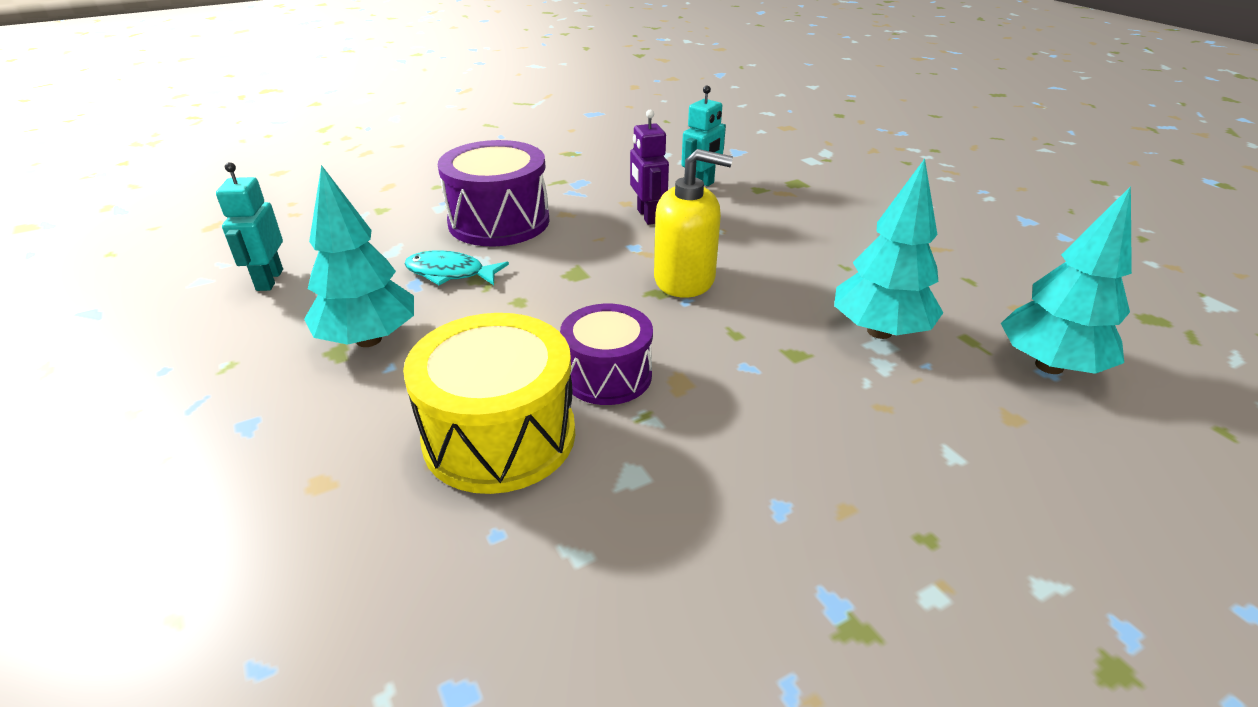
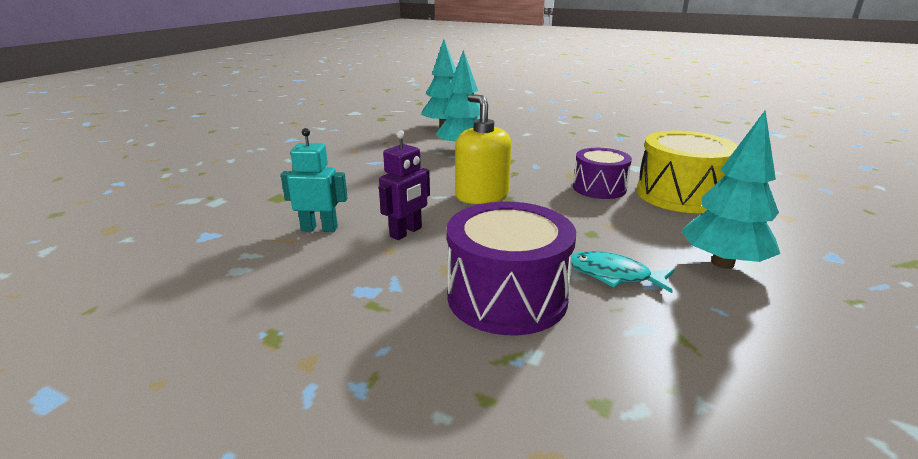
camera: 125 degrees left, 10 degrees down
(269, 280) = (807, 372): turquoise robot -> none
(450, 273) = (614, 275): turquoise fish -> turquoise fish turned 135 degrees clockwise

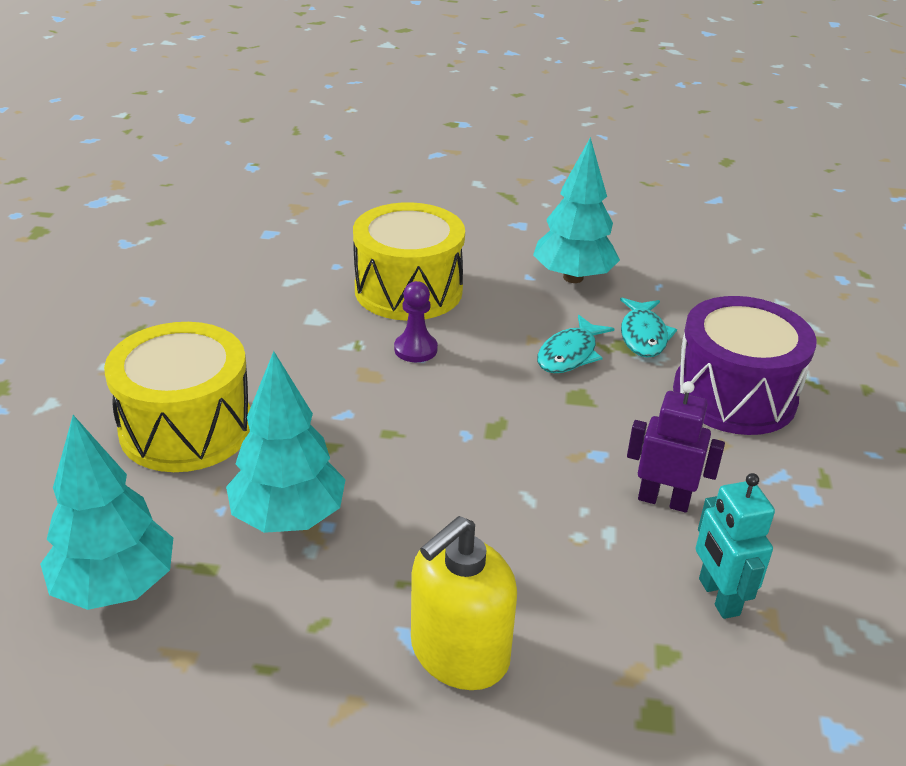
camera: 110 degrees left, 10 degrees up
(482, 196) = (501, 453): yellow soap dispenser -> yellow soap dispenser (459, 652)
(536, 139) = (186, 428): none -> yellow drum
(586, 236) = (570, 354): none -> turquoise fish
(599, 188) = (415, 349): purple drum -> purple pawn

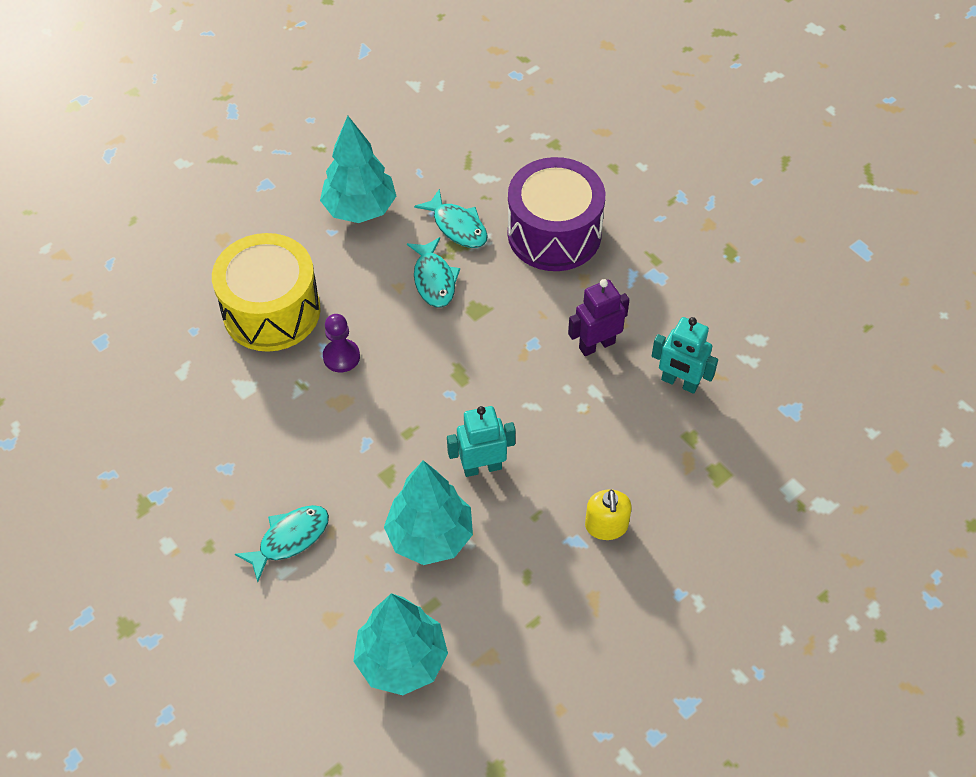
camera: 45 degrees left, 20 degrees up
(186, 428) = (289, 539): yellow drum -> turquoise fish
(412, 505) = (482, 467): none -> turquoise robot
(459, 652) = (606, 526): yellow soap dispenser -> yellow soap dispenser, size x0.60

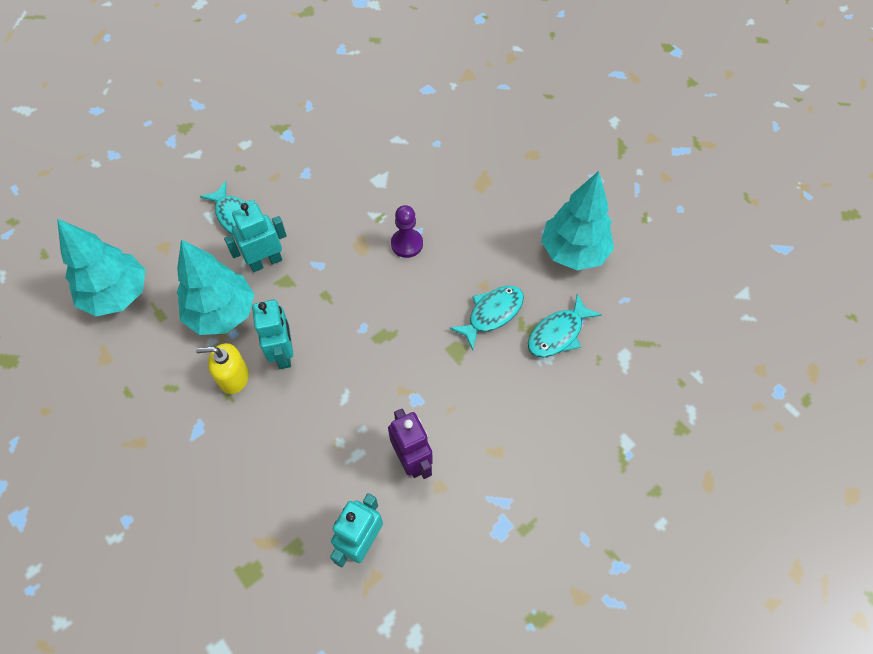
camera: 90 degrees right, 5 degrees up
(271, 311) = (456, 192): yellow drum -> none
(359, 498) = (265, 262): none -> turquoise robot
(434, 280) = (492, 314): turquoise fish -> turquoise fish turned 150 degrees clockwise
(554, 233) = (554, 424): purple drum -> none
(606, 526) = (208, 457): yellow soap dispenser -> yellow soap dispenser (233, 377)

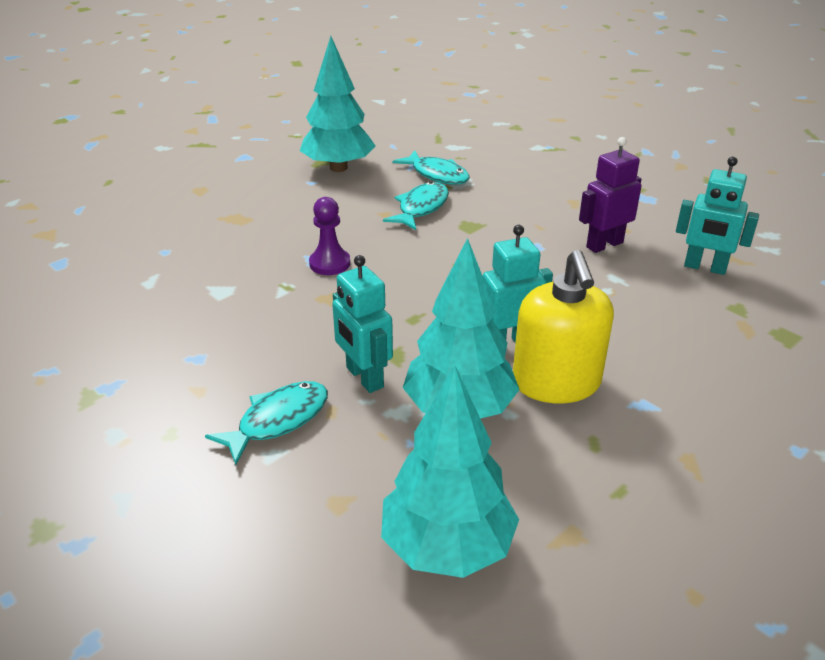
camera: 95 degrees left, 25 degrees down
(233, 377) = (556, 382): yellow soap dispenser -> yellow soap dispenser, size x1.66
(492, 314) = (421, 208): turquoise fish -> turquoise fish turned 75 degrees clockwise

